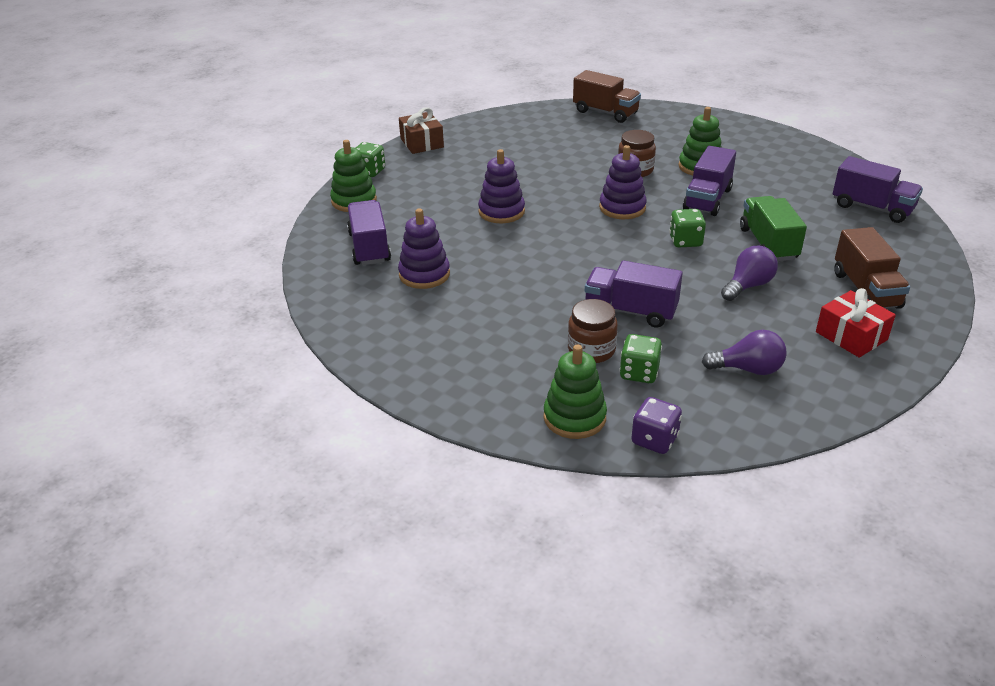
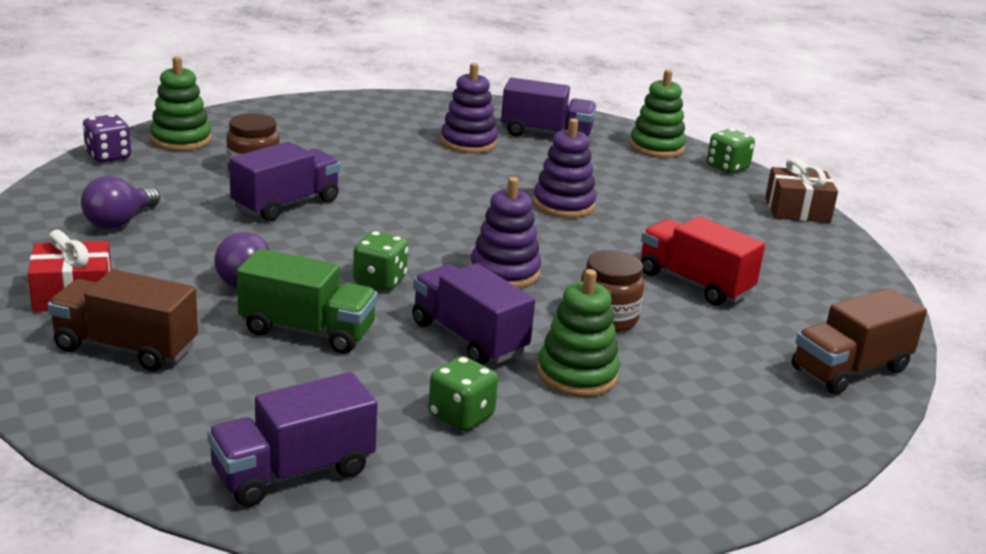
camera: 110 degrees right, 10 degrees down
(563, 156) = (694, 283): none -> red truck
(639, 373) = (193, 177): green dice -> green dice (461, 416)

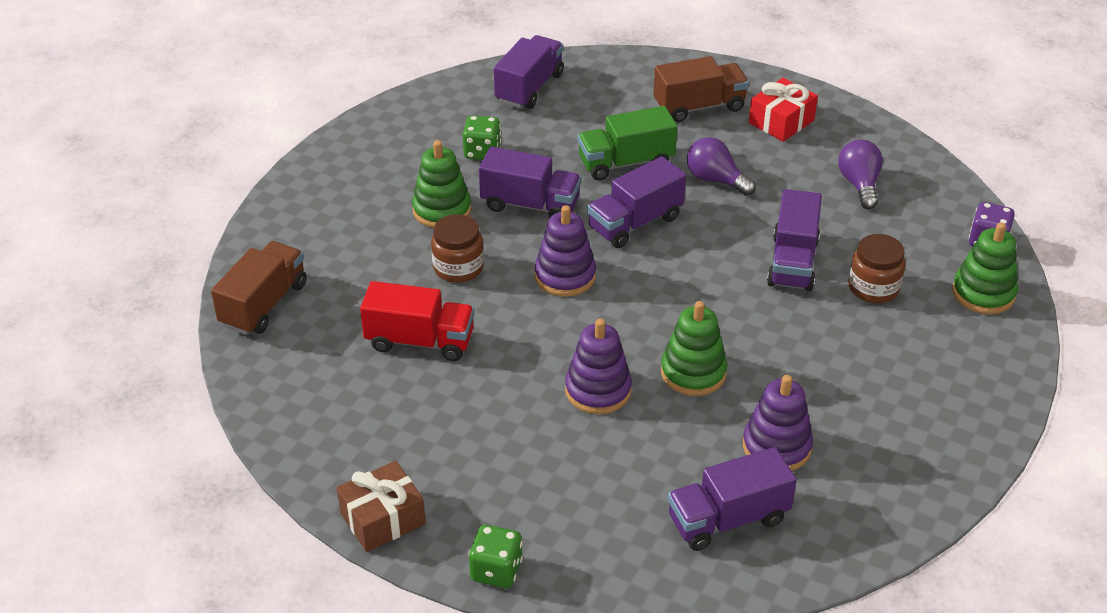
camera: 150 degrees right, 15 degrees up
(380, 280) = (635, 223): green dice -> purple truck
(656, 147) = (598, 569): green stacking toy -> green stacking toy (693, 372)

